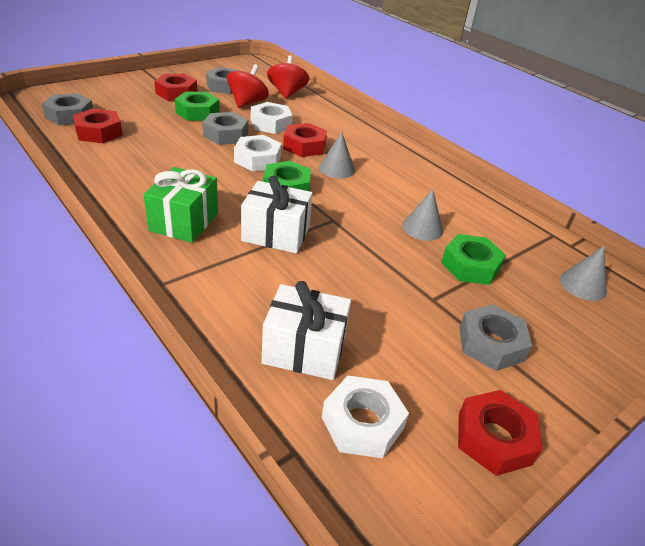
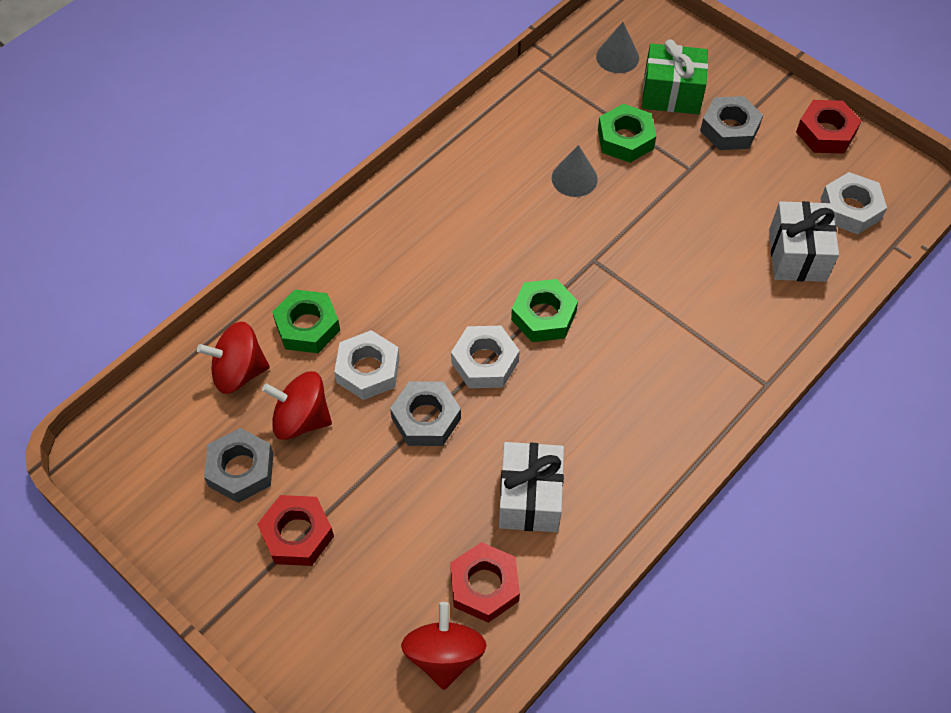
camera: 95 degrees left, 20 degrees up
(70, 115) = (444, 655): grey nut -> red spinning top
(184, 221) = (659, 400): green gift -> green gift (671, 94)
(197, 112) = (363, 478): green nut -> green nut (307, 326)
(276, 234) = (643, 307): white gift -> white gift (530, 497)
(304, 146) = (424, 316): red nut -> none
(337, 169) = (474, 270): grey cone -> none

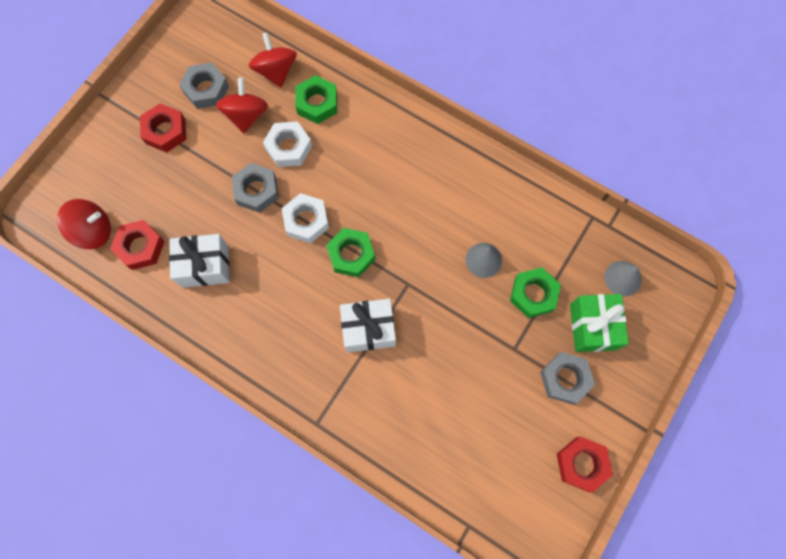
camera: 80 degrees right, 15 degrees up
(797, 255) = (443, 443): white gift -> white gift (368, 329)
(850, 209) = (500, 487): white nut -> none

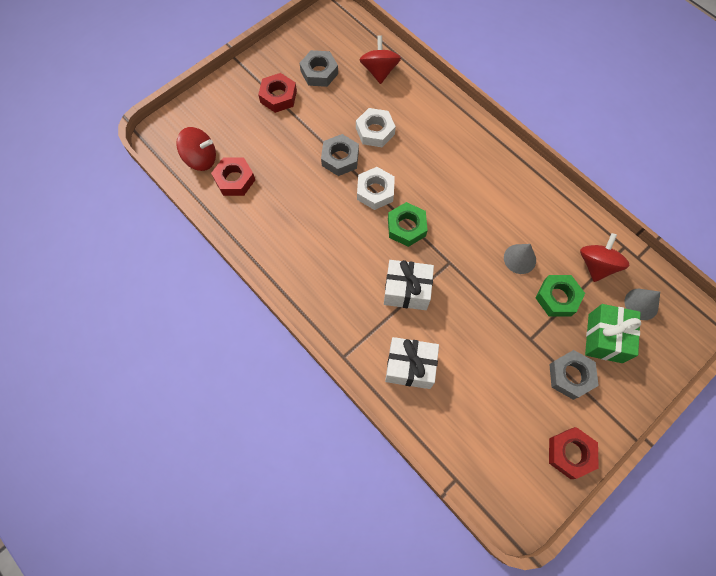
camera: 15 degrees right, 5 degrees down
(205, 266) = (283, 207): white gift -> white gift (410, 367)
(246, 115) = (346, 99): red spinning top -> red spinning top (596, 265)
(317, 103) = (407, 102): green nut -> none

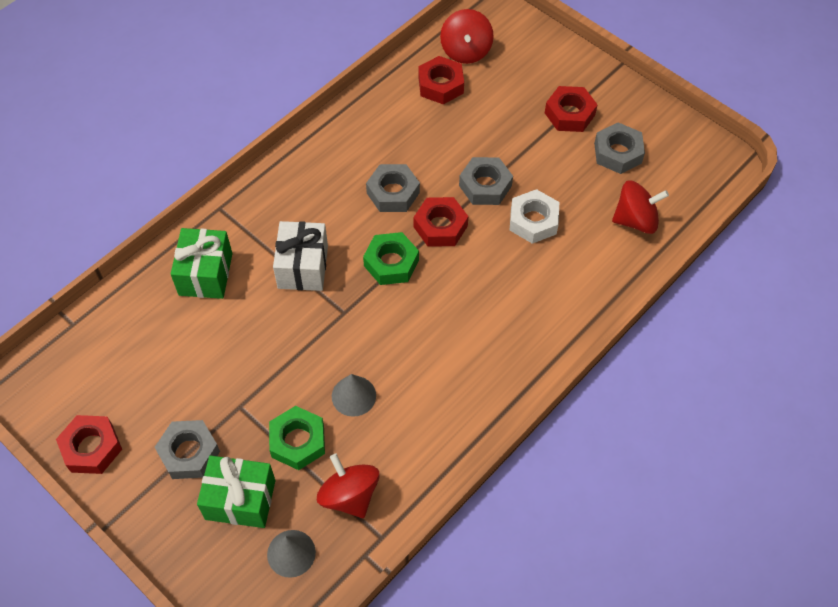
camera: 85 degrees right, 10 degrees down
(340, 222) = (393, 193): none -> grey nut
(375, 191) = (440, 226): white nut -> red nut
(410, 367) = (206, 274): white gift -> green gift
(596, 265) = (349, 495): red spinning top -> red spinning top turned 135 degrees counterclockwise

